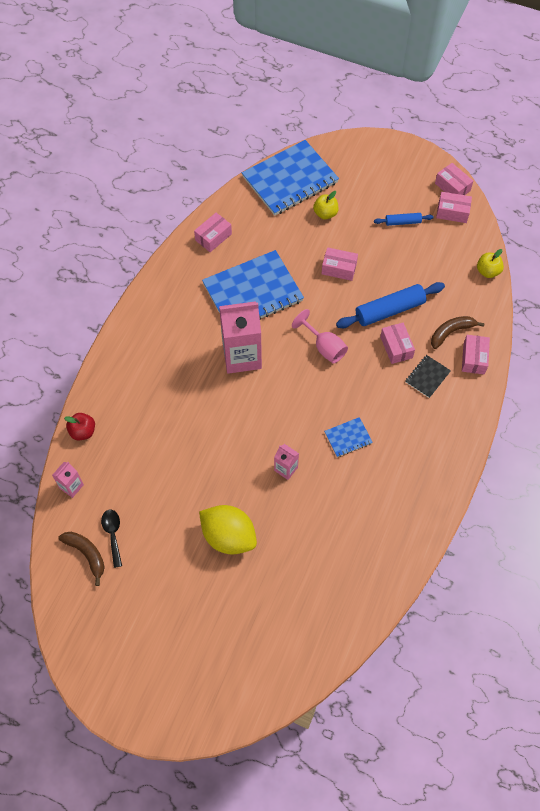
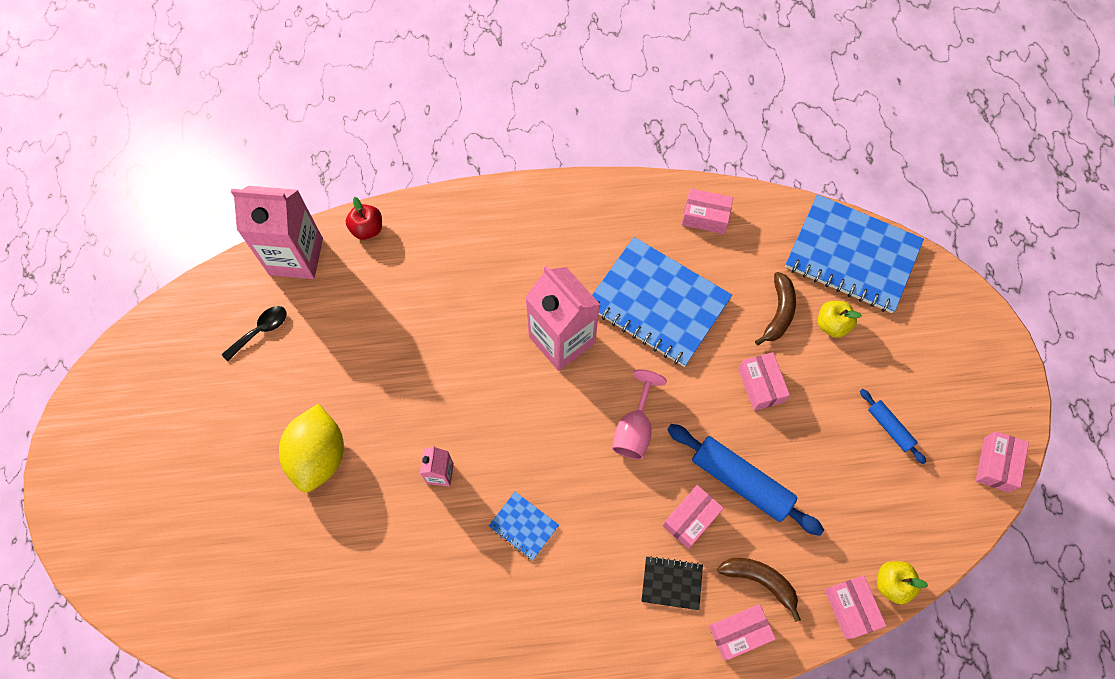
camera: 60 degrees right, 5 degrees up
(71, 486) = (296, 256): pink carton -> pink carton, size x2.12
(87, 554) = (225, 318): brown banana -> brown banana (778, 312)
(452, 212) = (954, 485): pink box -> pink box (850, 608)

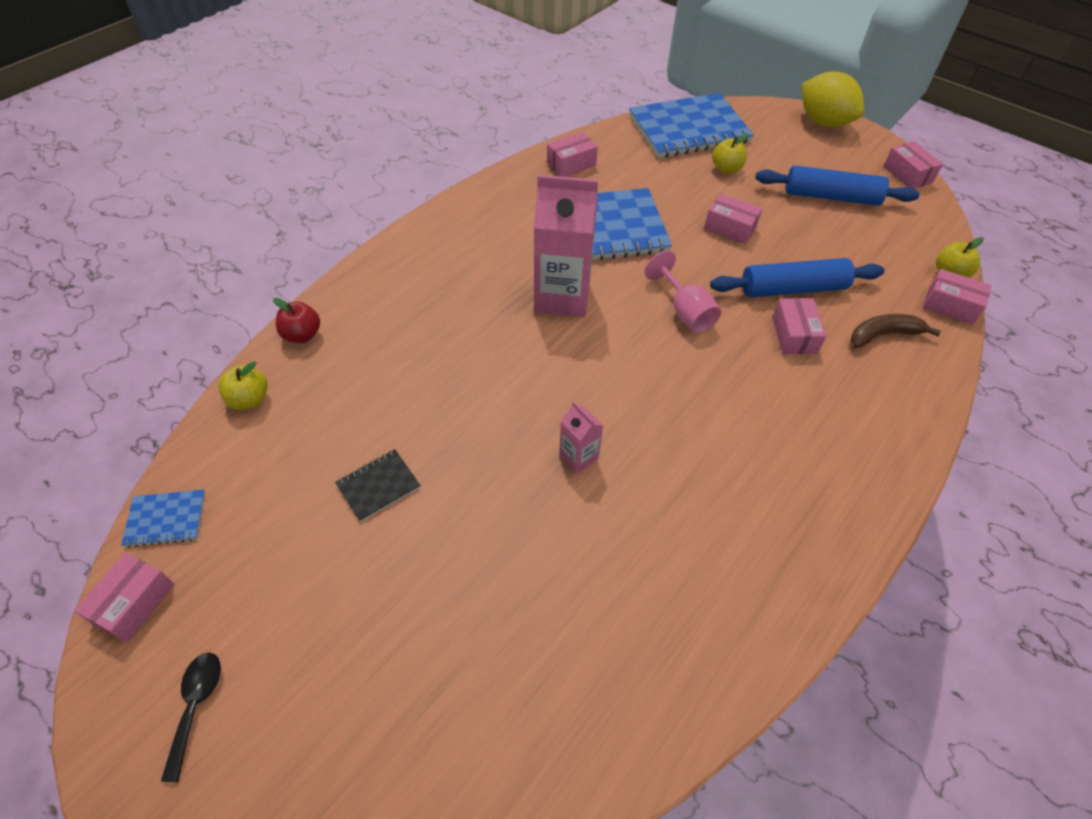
camera: 45 degrees left, 15 degrees down
(261, 331) = (274, 481): black spoon -> black spoon (196, 706)
(296, 256) = (249, 400): pink carton -> yellow apple
(319, 456) = (451, 534): yellow lemon -> yellow lemon (824, 122)
(523, 526) = (691, 437): blue notebook -> blue notebook (166, 519)
(671, 583) = (837, 384): black notebook -> black notebook (378, 486)
(739, 633) = (916, 376): pink box -> pink box (134, 603)
(778, 312) = (687, 183): brown banana -> none
(889, 428) = (831, 197): blue rolling pin -> blue rolling pin, size x1.89

